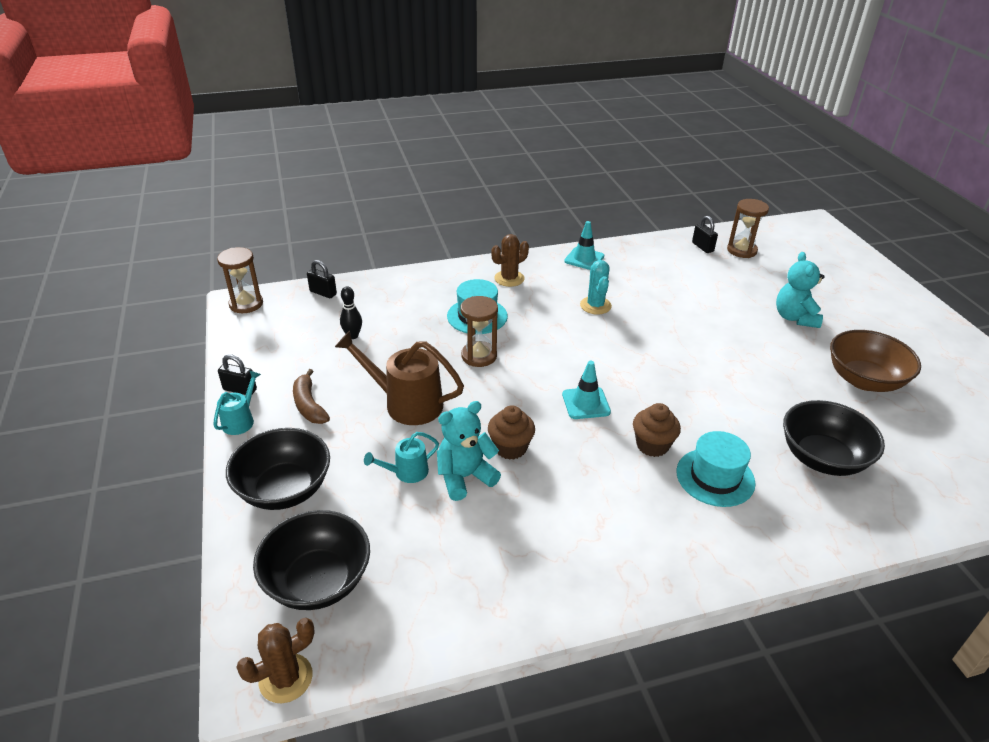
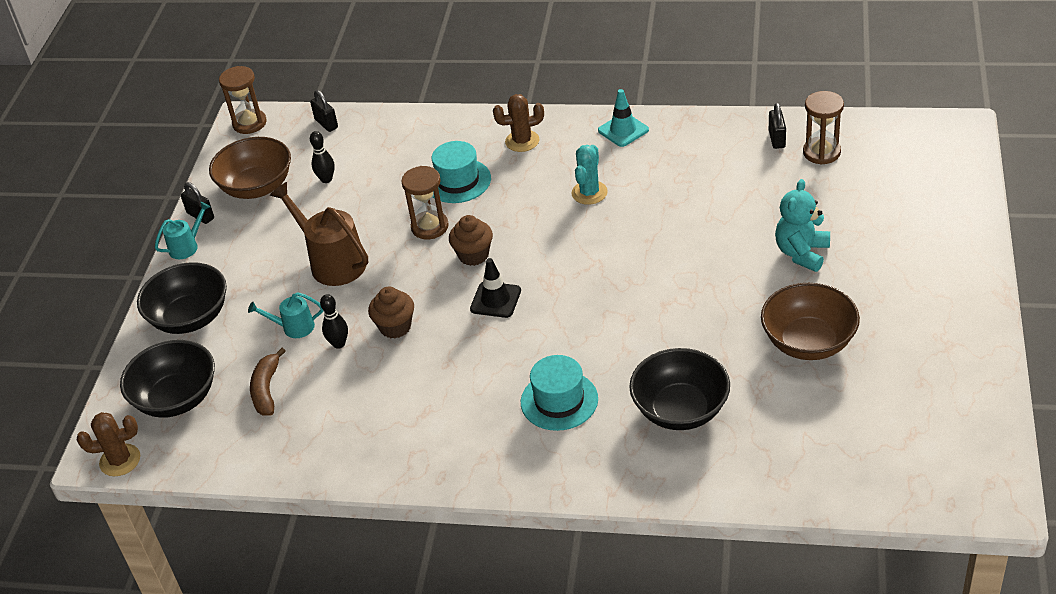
camera: 30 degrees right, 5 degrees up
(286, 354) = (257, 187): none -> brown bowl
(309, 405) = (249, 245): brown banana -> brown banana (266, 390)
(465, 477) = (339, 344): turquoise teddy bear -> black bowling pin
(586, 403) = (495, 300): turquoise traffic cone -> black traffic cone
(652, 445) = (525, 356): brown cupcake -> brown cupcake (473, 255)

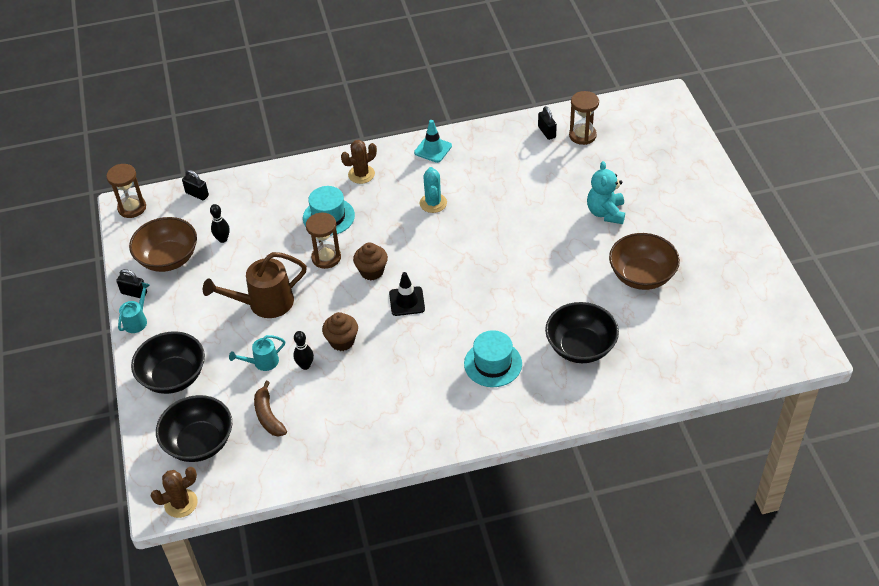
camera: 25 degrees left, 5 degrees up
(332, 262) = (264, 303): brown watering can -> brown watering can turned 45 degrees counterclockwise

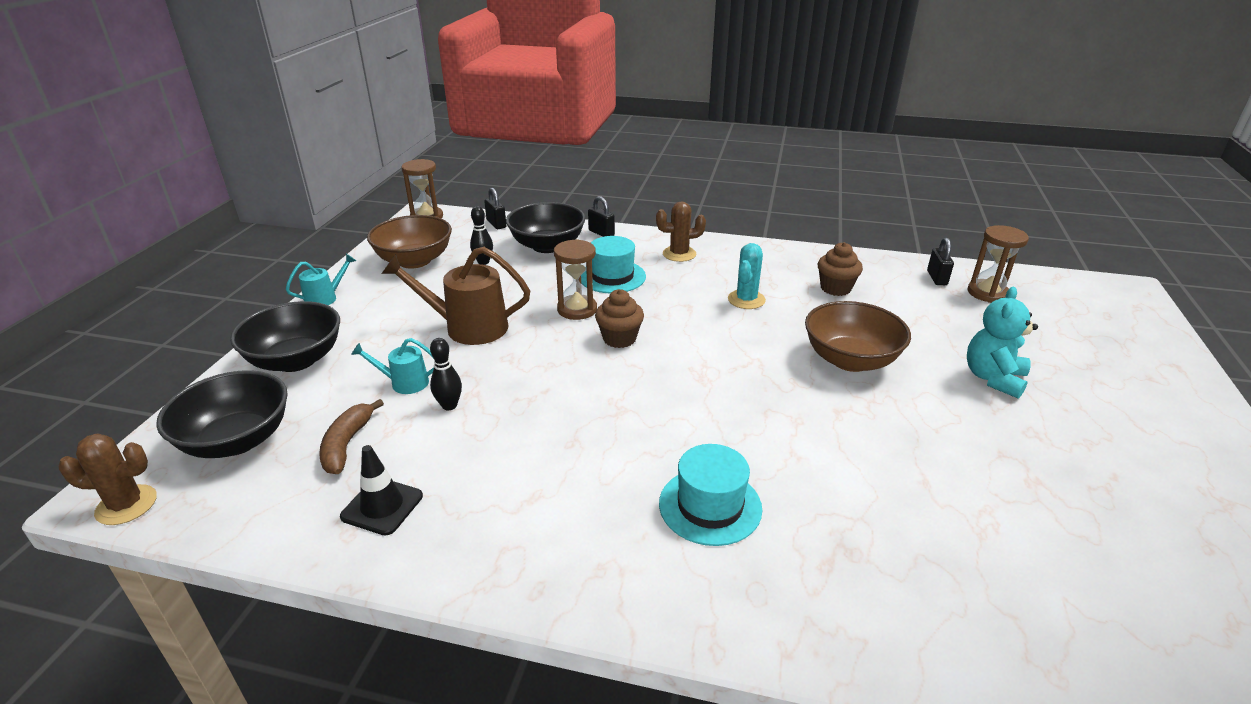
camera: 25 degrees right, 15 degrees down
(134, 293) = (350, 276): black padlock -> black padlock (601, 233)
(342, 341) = (519, 396): brown cupcake -> brown cupcake (835, 288)
(407, 301) = (639, 383): black traffic cone -> black traffic cone (382, 506)
(433, 149) = (779, 256): turquoise traffic cone -> none
(580, 347) = (876, 540): black bowl -> black bowl (547, 246)
(642, 276) = (1032, 476): brown bowl -> brown bowl (850, 360)

